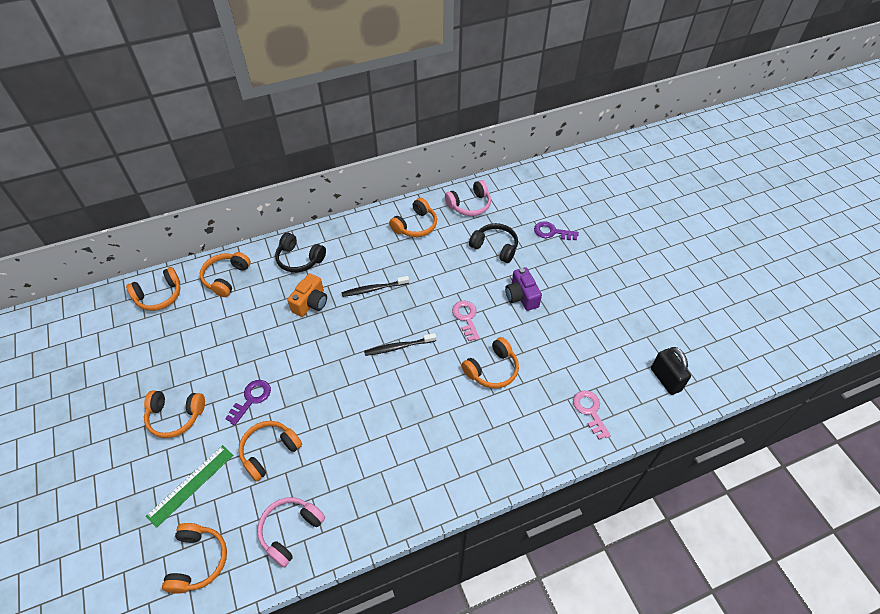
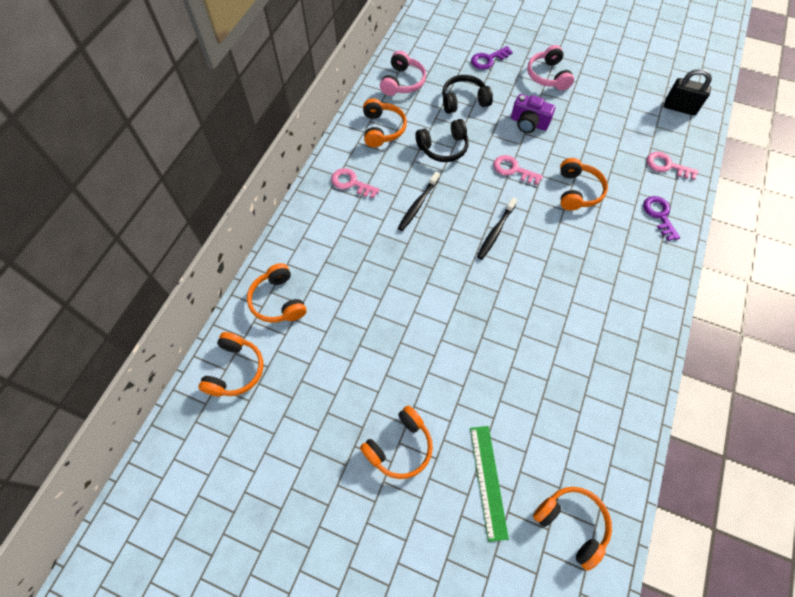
camera: 45 degrees left, 10 degrees up
(251, 399) = (441, 372): purple key -> purple key (659, 215)
(269, 451) = (510, 395): orange headphones -> none
(290, 531) = (602, 431): pink headphones -> pink headphones (548, 76)
(299, 259) = (323, 231): black headphones -> black headphones (443, 148)
(311, 303) = (383, 257): orange camera -> none
(352, 244) = (351, 183): none -> pink key

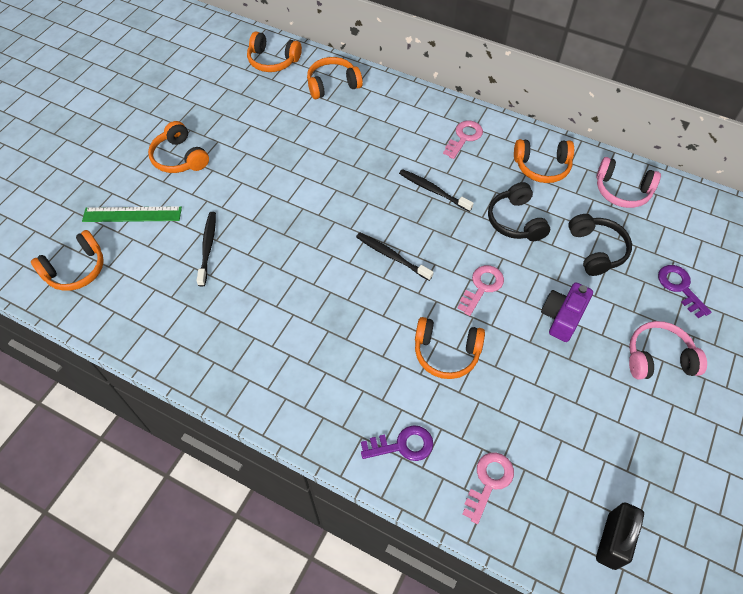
camera: 95 degrees right, 5 degrees down
(516, 389) = (208, 247): none -> black toothbrush

